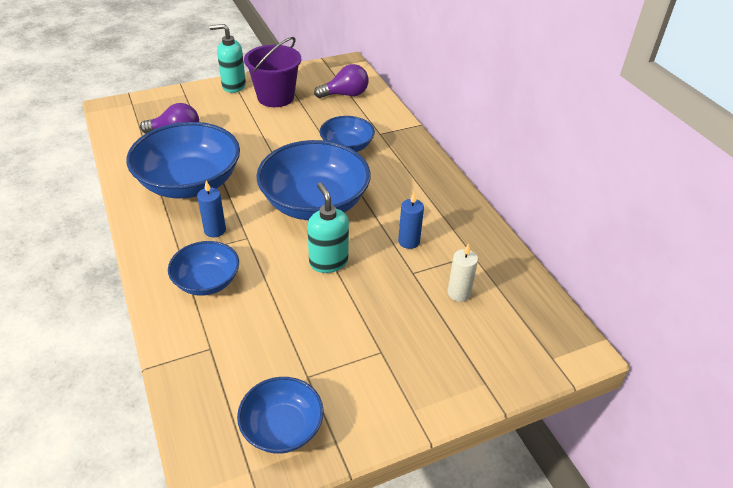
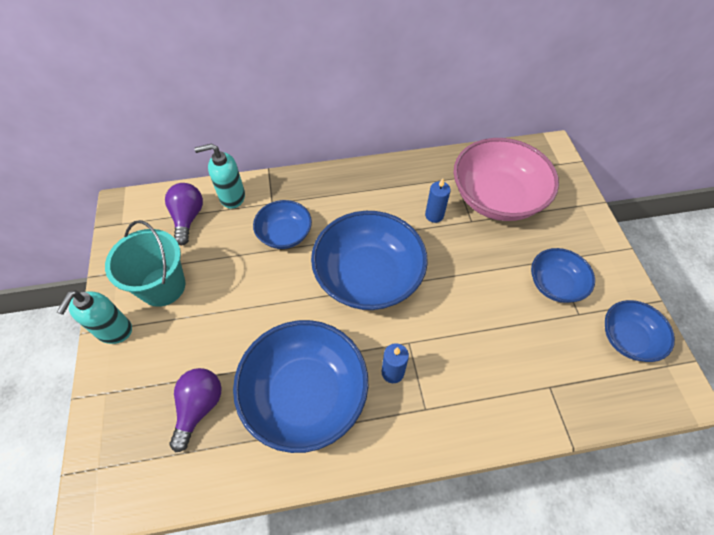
camera: 75 degrees left, 15 degrees up
(207, 281) = (466, 385): blue bowl -> blue bowl (555, 284)
(275, 97) = (163, 286): purple bucket -> turquoise bucket
(328, 262) = (452, 278): turquoise soap dispenser -> turquoise soap dispenser (232, 197)
(459, 293) = (496, 197): white candle -> pink bowl

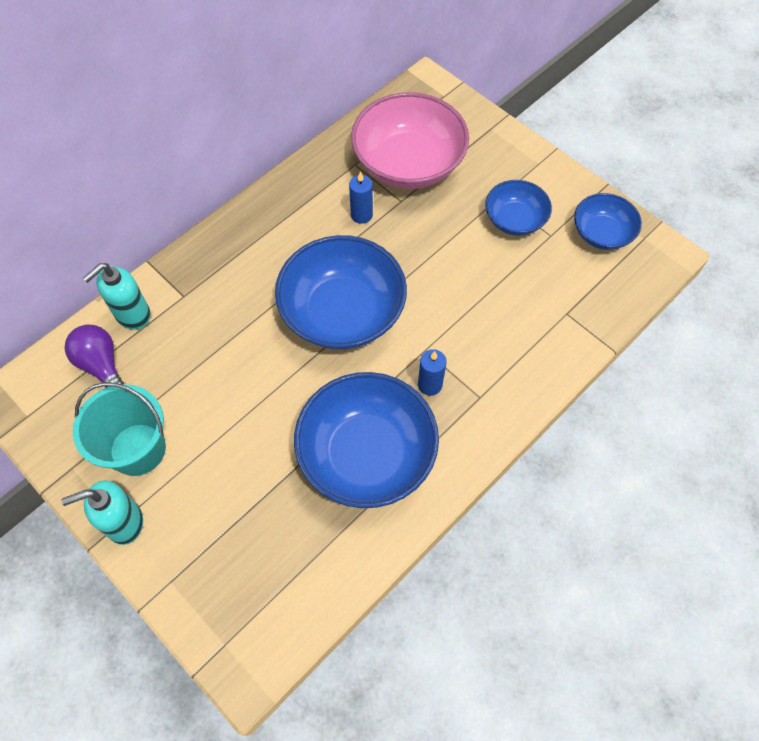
camera: 35 degrees left, 5 degrees up
(114, 330) = (124, 522): turquoise soap dispenser -> turquoise soap dispenser turned 90 degrees clockwise
(199, 407) = (277, 530): purple light bulb -> none
(285, 234) = (225, 320): blue bowl -> none

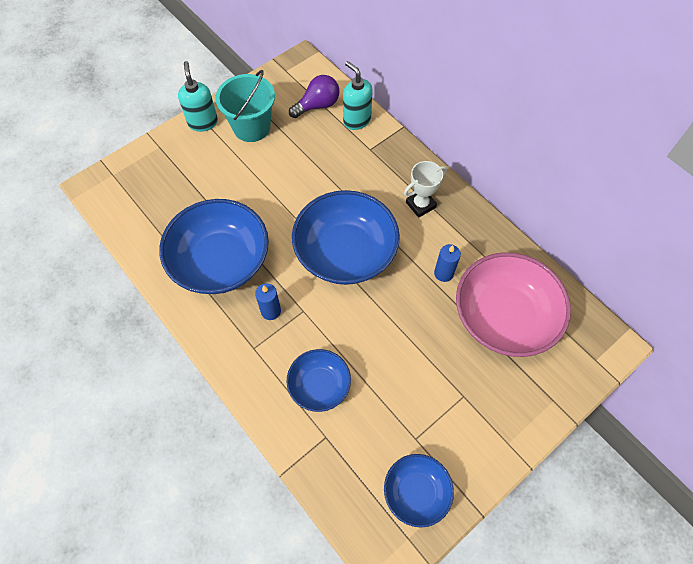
camera: 95 degrees right, 0 degrees up
(270, 238) = (420, 205): none -> white trophy
(515, 219) = (435, 406): blue bowl -> blue bowl (319, 385)

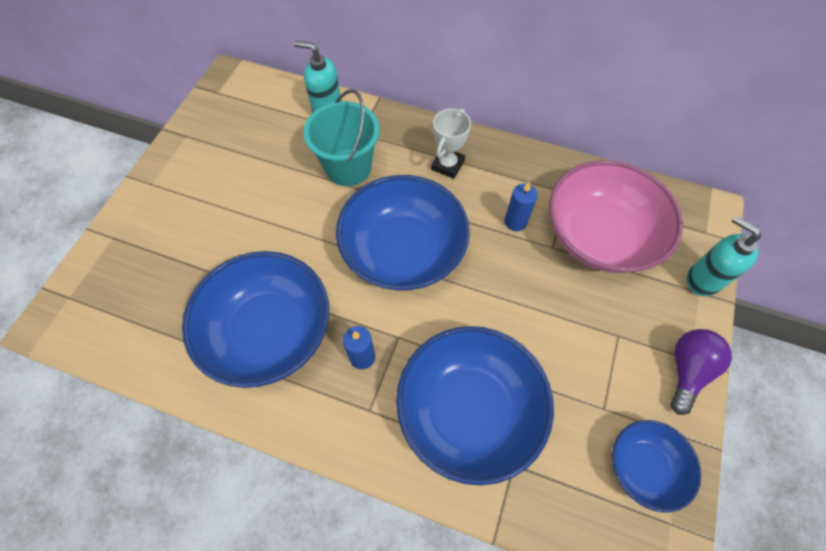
camera: 30 degrees left, 0 degrees up
(203, 122) = (152, 187): turquoise soap dispenser -> turquoise soap dispenser (702, 279)
(251, 127) = (214, 167): turquoise bucket -> turquoise bucket (348, 167)
(317, 105) = (275, 113): purple light bulb -> purple light bulb (687, 371)
(319, 385) = (469, 410): blue bowl -> blue bowl, size x1.82

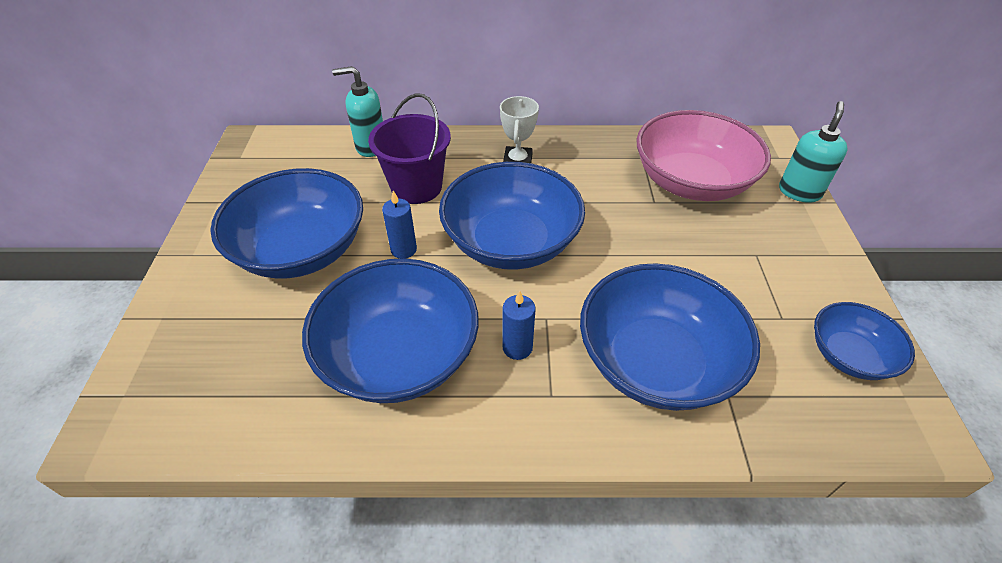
camera: 20 degrees left, 15 degrees down
(232, 205) = (301, 250): none -> blue bowl
(348, 167) = (416, 187): turquoise bucket -> purple bucket
(515, 222) = (608, 191): blue candle -> blue candle (403, 250)
(687, 371) = (833, 264): purple light bulb -> none
(702, 279) = (799, 192): turquoise soap dispenser -> turquoise soap dispenser turned 90 degrees clockwise

